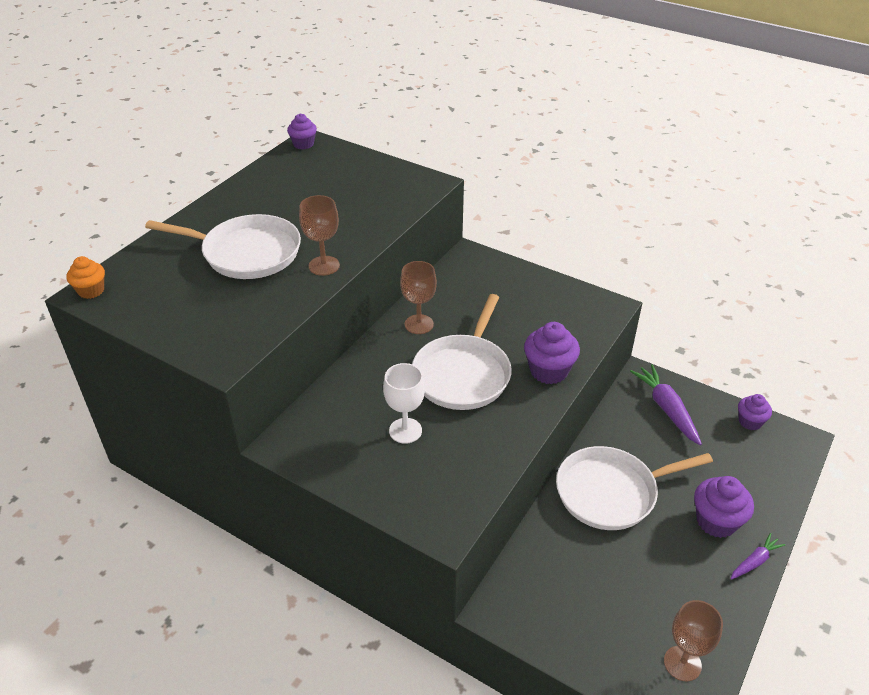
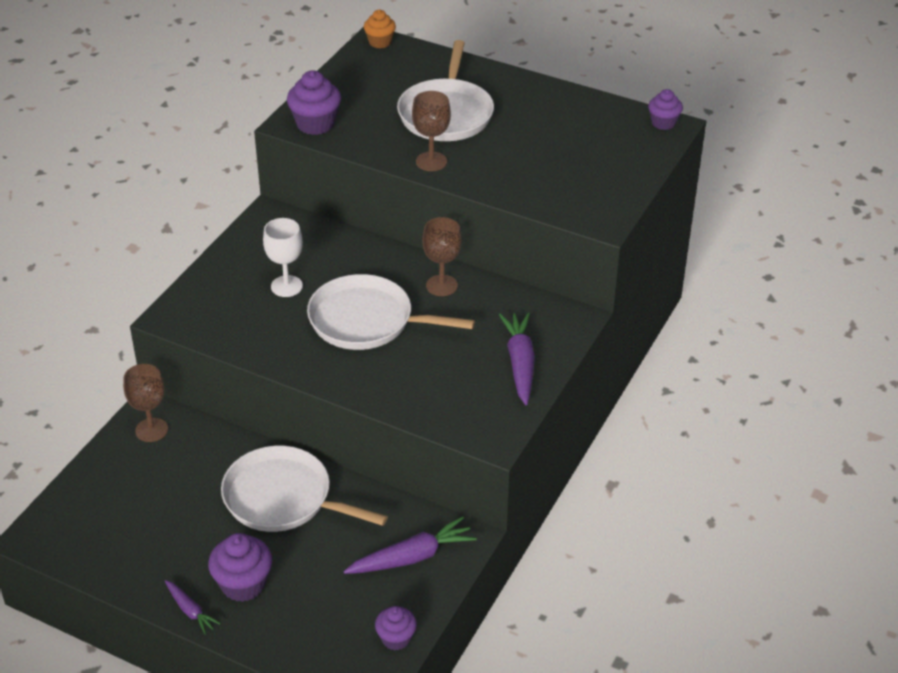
camera: 85 degrees right, 0 degrees up
(522, 287) = (520, 363): none -> purple carrot
(549, 371) = (375, 384): purple cupcake -> purple cupcake (315, 124)
(611, 492) = (283, 498): white pan -> white pan turned 45 degrees counterclockwise
(682, 663) = (82, 538): brown goblet -> brown goblet (151, 430)

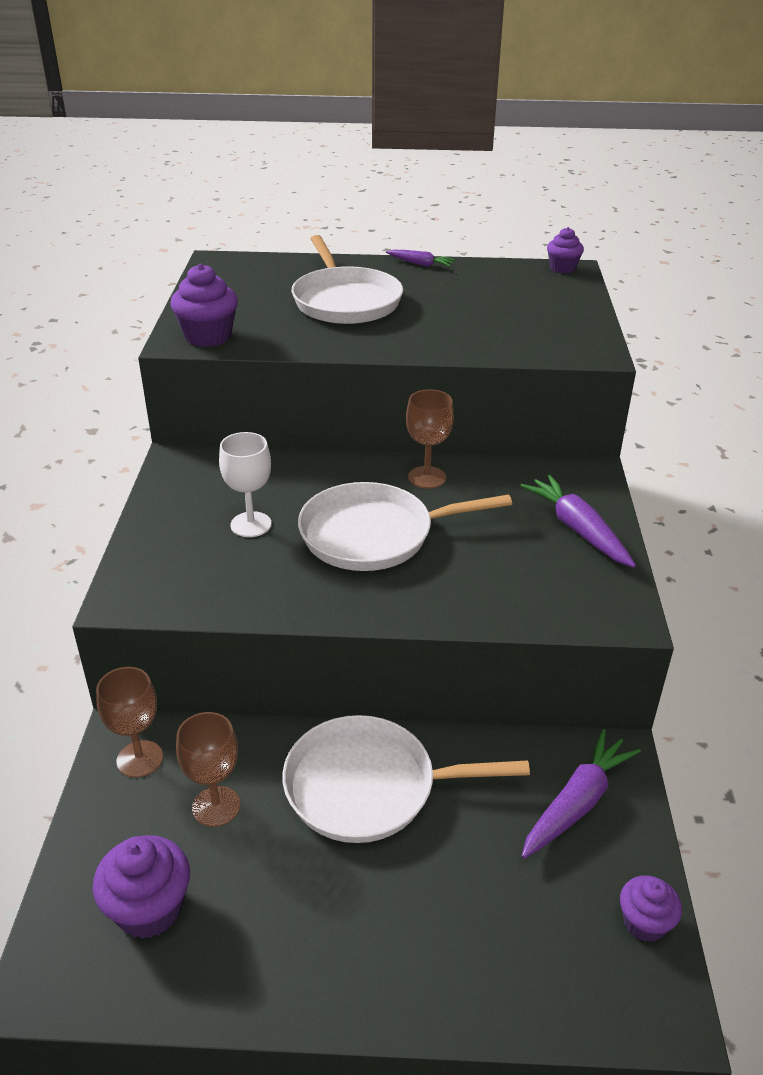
camera: 25 degrees left, 5 degrees down
(190, 611) = (348, 1004): purple carrot -> purple carrot (420, 264)
(243, 584) = (396, 929): purple cupcake -> purple cupcake (149, 909)
(380, 42) = (222, 260): orange cupcake -> none
(431, 161) = (368, 342): brown goblet -> brown goblet (216, 806)

